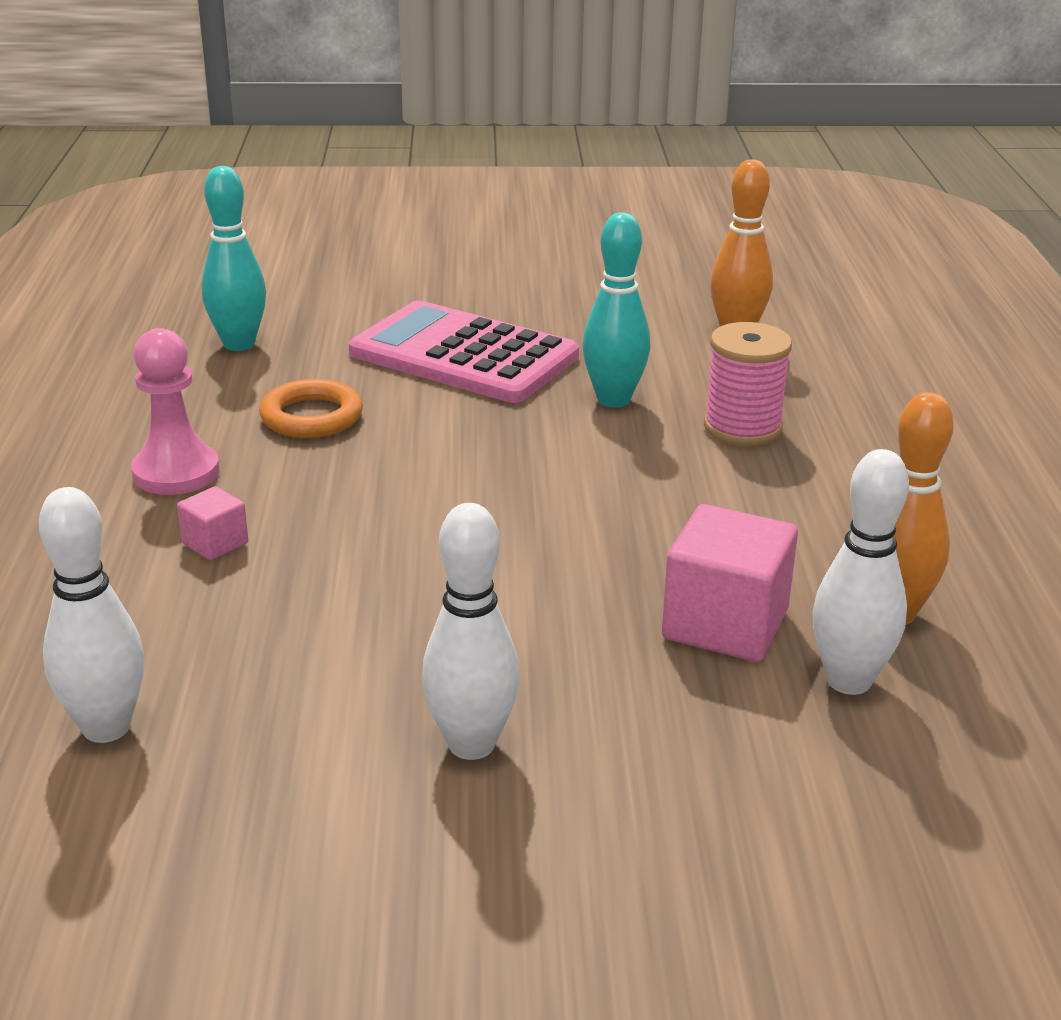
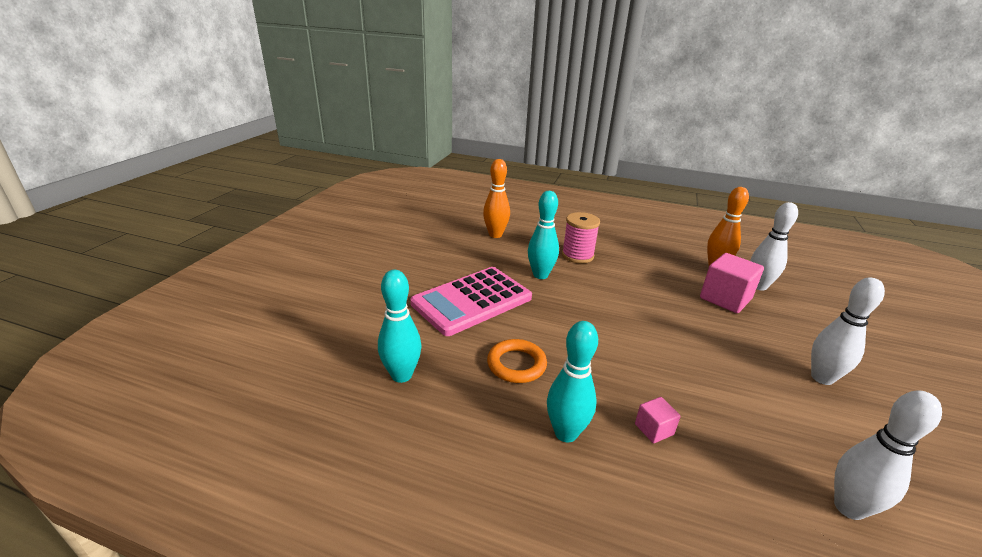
camera: 70 degrees left, 0 degrees up
(176, 472) = (566, 433): pink pawn -> turquoise bowling pin

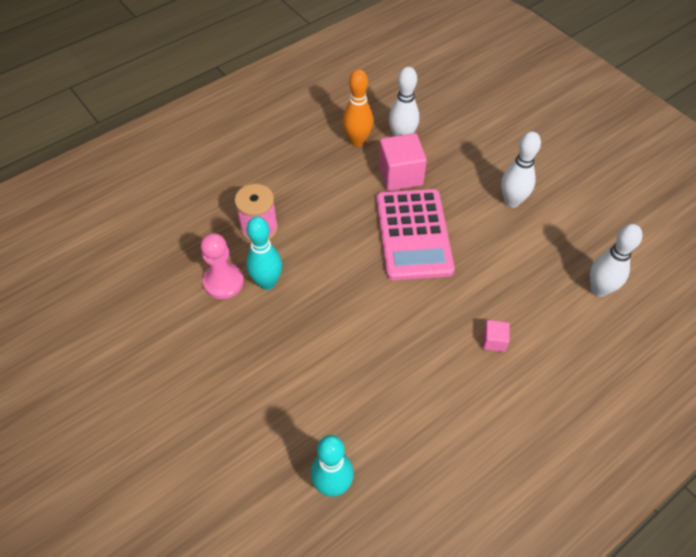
camera: 55 degrees left, 25 degrees up
(472, 301) = (265, 368): pink calculator -> pink calculator (413, 234)
(495, 235) = (160, 272): orange bowling pin -> none
(516, 364) = (377, 386): orange ring -> none
(518, 258) = (223, 282): none -> pink pawn
(566, 433) = (465, 399): turquoise bowling pin -> none

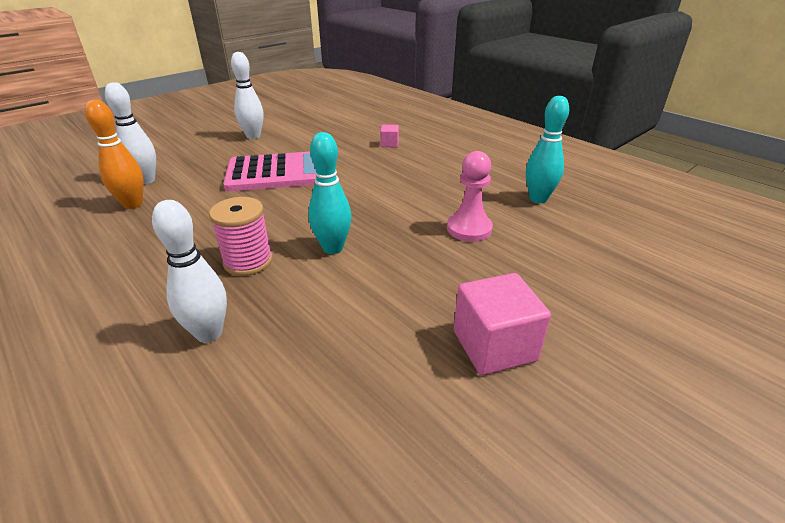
camera: 95 degrees left, 20 degrees down
(223, 282) = (331, 281): pink pawn -> pink pawn (469, 229)
(400, 175) = (200, 180): pink cube -> pink cube (494, 346)
(599, 289) = (342, 114): white bowling pin -> white bowling pin (209, 333)

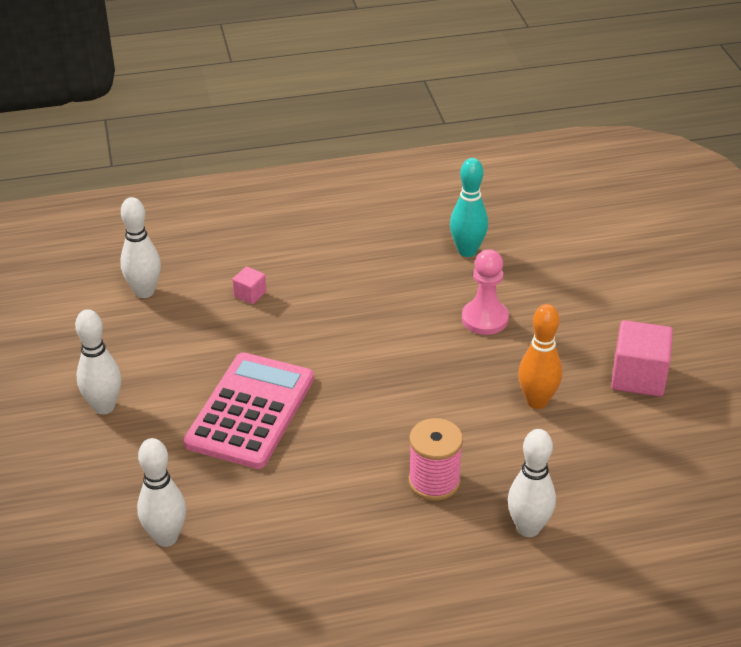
camera: 60 degrees left, 5 degrees up
(133, 204) = (231, 557): orange bowling pin -> orange bowling pin (537, 401)
(333, 248) = (452, 418): turquoise bowling pin -> none
(358, 120) = (144, 291): none -> white bowling pin

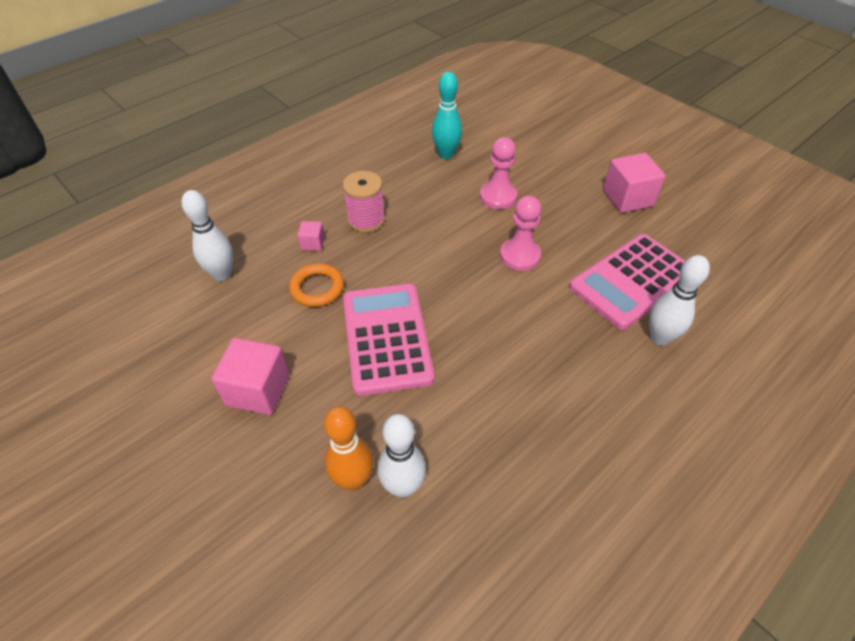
camera: 30 degrees left, 10 degrees up
(104, 407) = (258, 390): white bowling pin -> pink cube
(221, 339) = (317, 288): none -> orange ring
(434, 481) = (568, 332): pink spool -> pink spool (366, 220)
(452, 389) = (520, 256): none -> pink pawn
(537, 401) = (582, 241): orange bowling pin -> orange bowling pin (353, 480)
(554, 463) = (632, 281): none -> pink calculator

